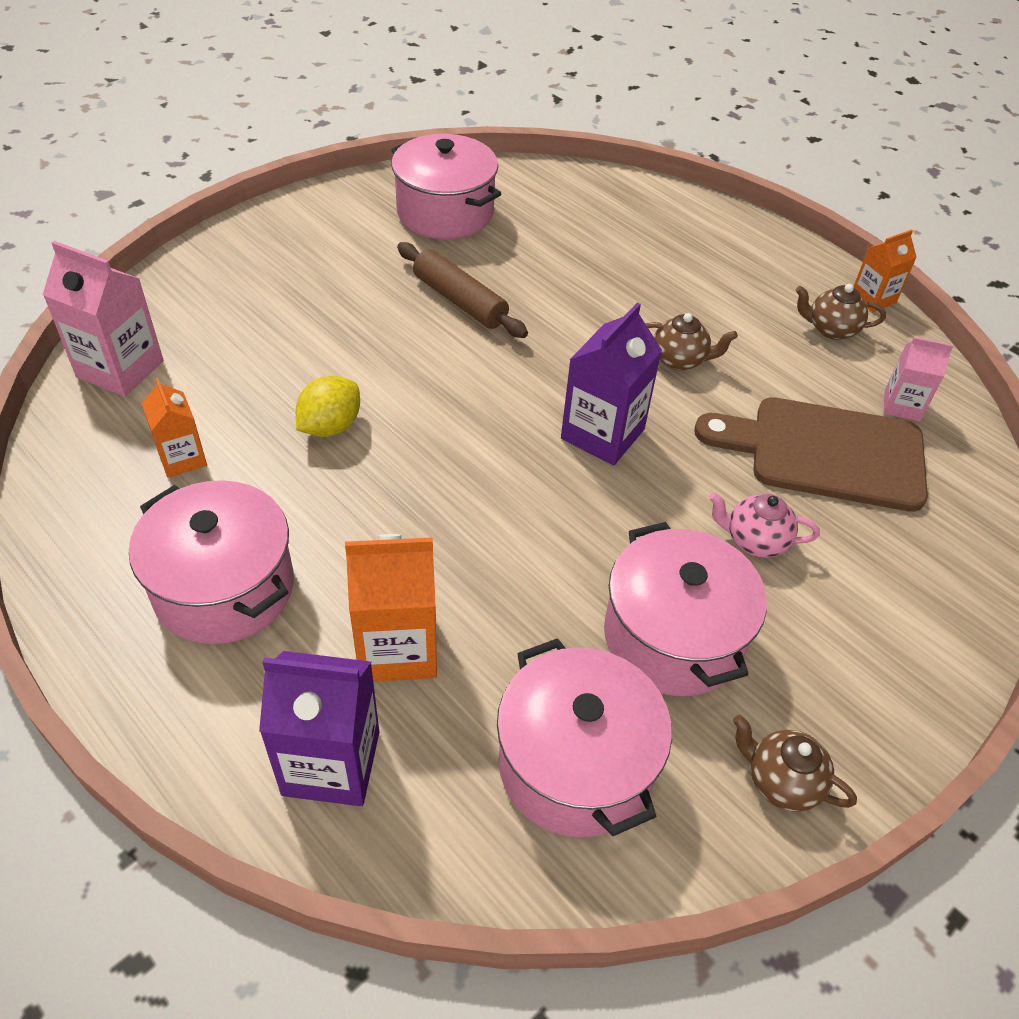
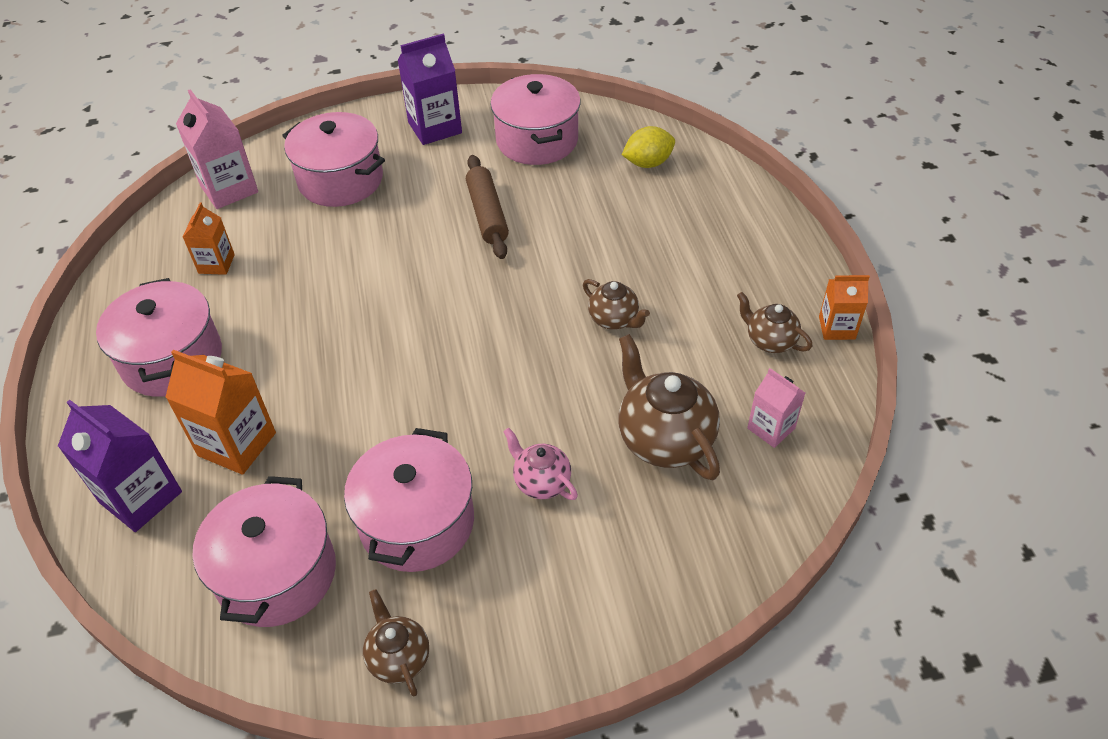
camera: 35 degrees right, 0 degrees up
(257, 316) = (340, 180): none -> pink pot
(330, 426) = (321, 276): yellow lemon -> yellow lemon (648, 163)
(602, 434) = (501, 354): purple carton -> purple carton (435, 128)
(825, 452) = (664, 439): brown cutting board -> brown teapot

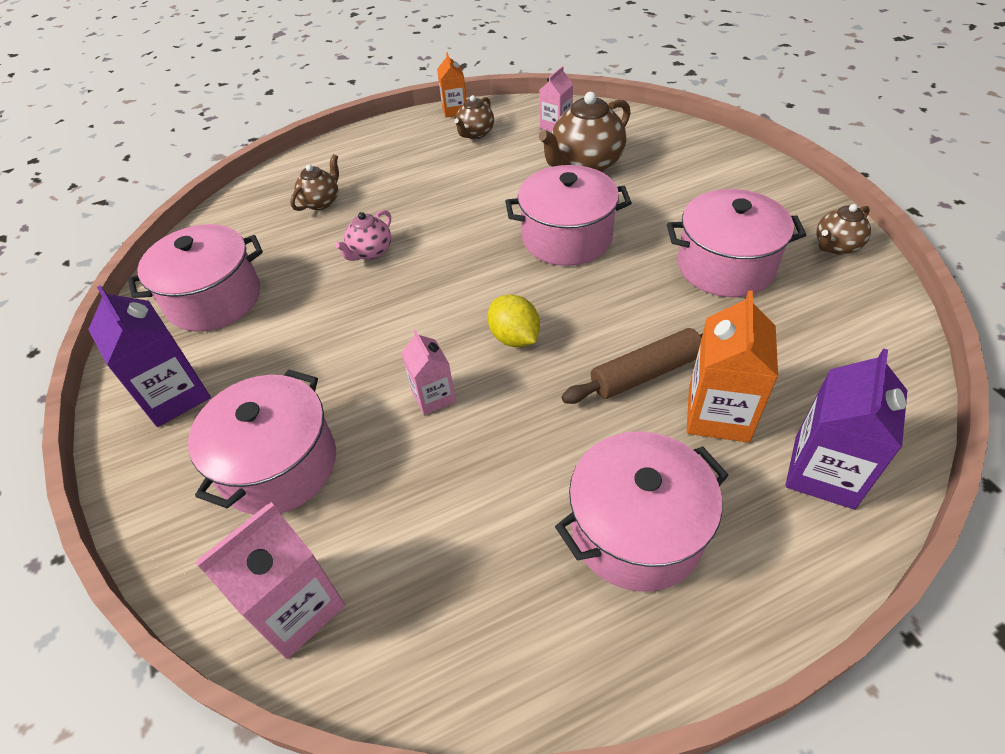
camera: 100 degrees left, 0 degrees up
(216, 264) = (460, 553): orange carton -> none
(277, 573) = (824, 333): pink pot -> pink pot (567, 237)
(358, 263) = (433, 396): none -> pink carton
(487, 214) = (342, 310): brown rolling pin -> brown rolling pin (645, 373)
(541, 482) = (652, 212): pink teapot -> pink teapot (370, 252)
(614, 320) = (473, 205): brown teapot -> brown teapot (321, 202)
(648, 163) = (261, 218): yellow lemon -> yellow lemon (514, 338)

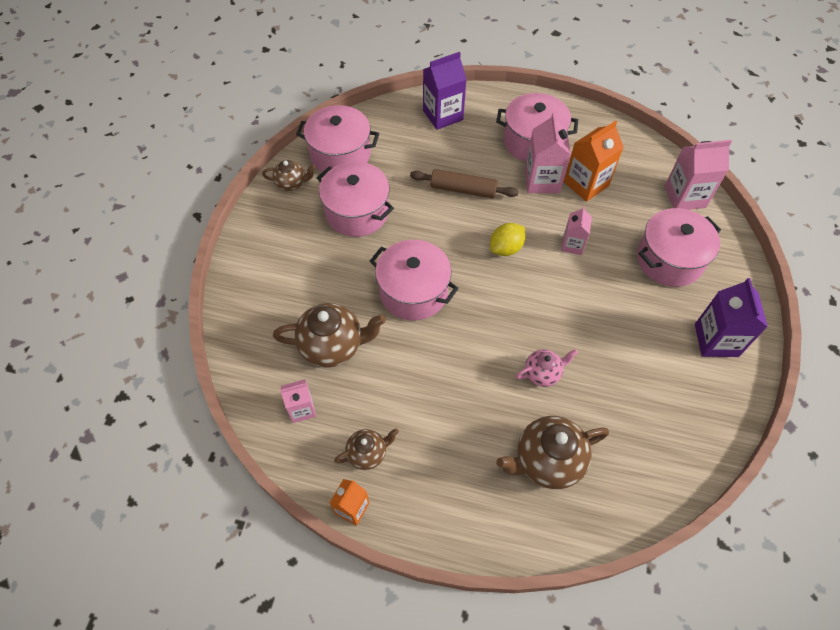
camera: 145 degrees left, 10 degrees up
(214, 299) = (670, 407): pink pot -> pink pot (340, 154)
(321, 202) = (547, 461): brown teapot -> brown teapot, size x1.76
(514, 338) = (506, 248): yellow lemon -> yellow lemon turned 45 degrees clockwise
(555, 465) = (542, 180): none -> pink carton
(718, 414) = (454, 155): orange carton -> orange carton (586, 184)

